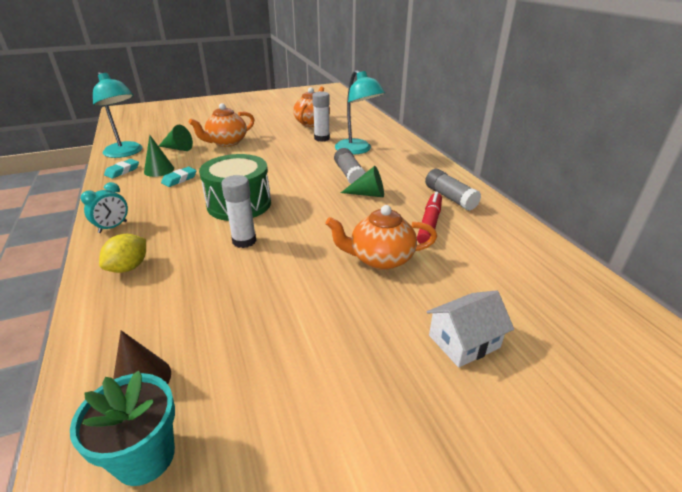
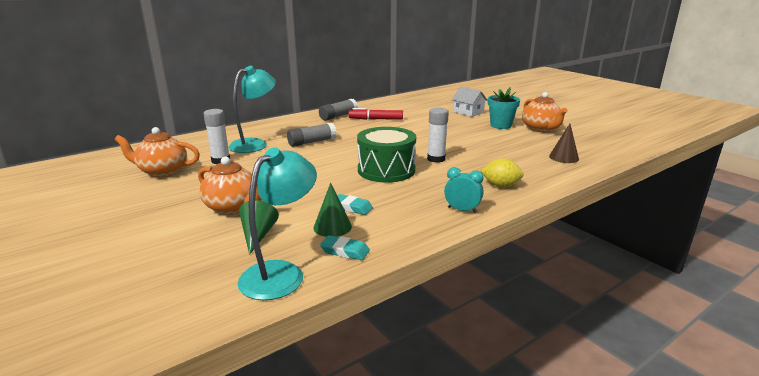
camera: 105 degrees left, 10 degrees down
(145, 457) = (587, 148): turquoise flower pot -> turquoise flower pot (500, 125)
(368, 194) = (344, 134): green cone -> none
(380, 259) = (423, 126): orange teapot -> orange teapot (540, 129)

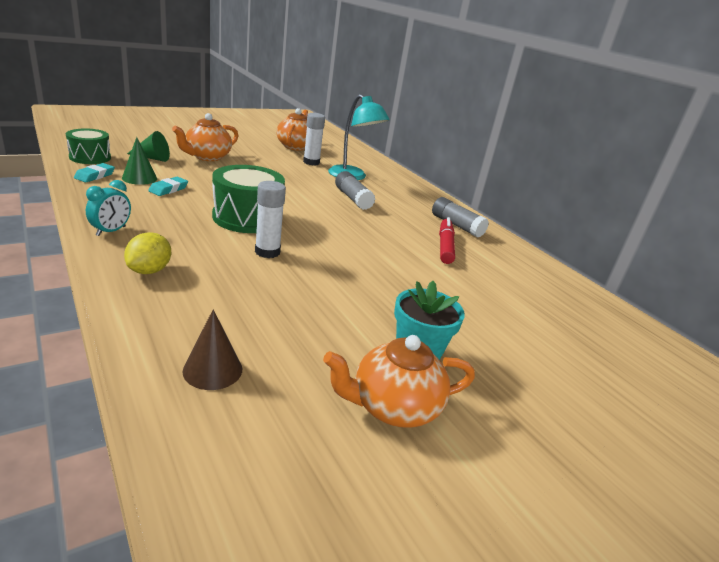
camera: 90 degrees right, 5 degrees up
(281, 273) = (90, 157): turquoise lamp -> green drum
(468, 112) = (505, 341): white house -> none

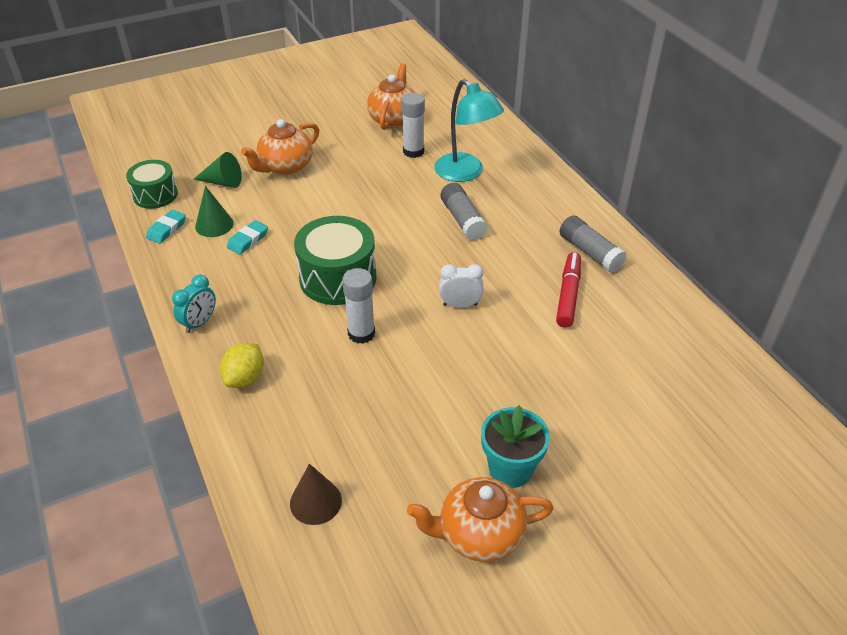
camera: 10 degrees right, 15 degrees up
(355, 243) = (460, 305): none -> white clock

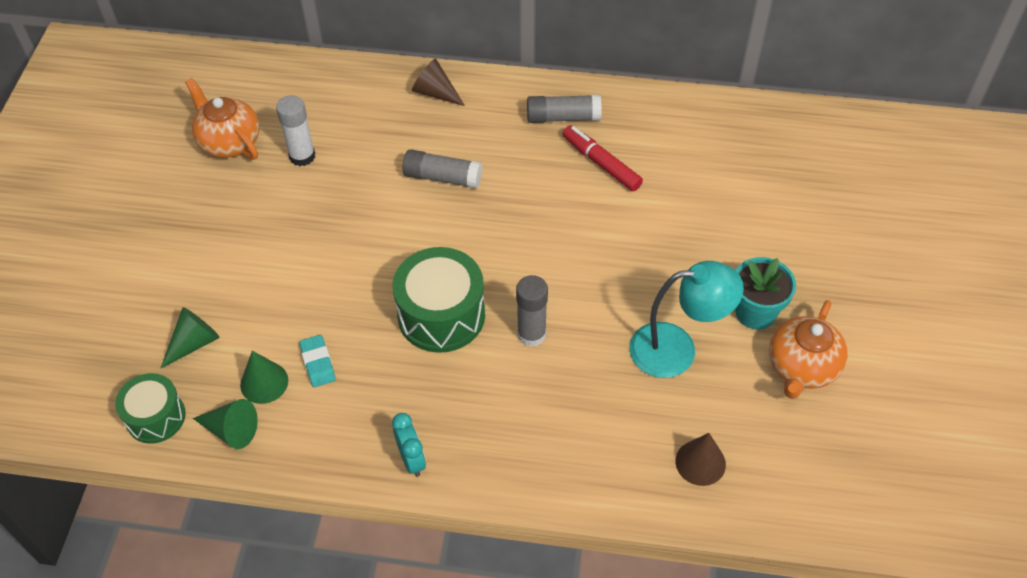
camera: 55 degrees left, 10 degrees up
(167, 229) = (231, 430): turquoise eraser -> green cone
(245, 378) = (519, 452): yellow lemon -> none
(285, 166) = (221, 274): orange teapot -> none
(361, 333) = (531, 334): white glue stick -> grey glue stick
(460, 305) = (553, 243): white clock -> none
(465, 173) = (376, 136): turquoise lamp -> turquoise lamp (677, 349)
(536, 180) = (435, 92): none -> brown cone

